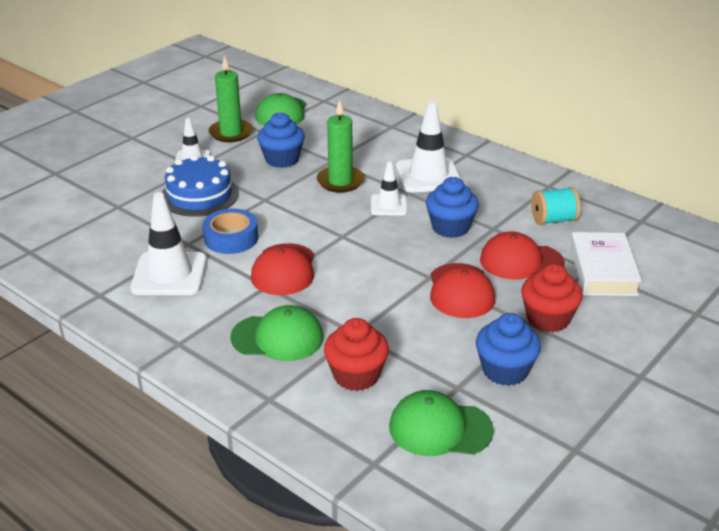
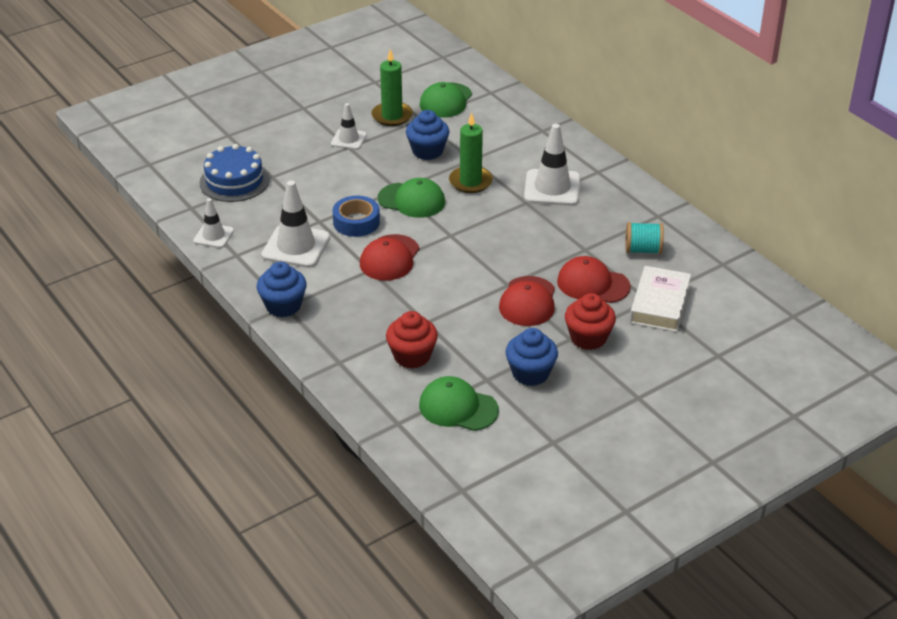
camera: 15 degrees right, 5 degrees up
(199, 195) = (343, 176): blue cake -> blue cake (234, 181)
(278, 337) = (363, 315): green cap -> green cap (411, 200)
(388, 205) = (503, 212): white traffic cone -> white traffic cone (213, 236)
(450, 227) = (547, 242): blue cupcake -> blue cupcake (283, 306)

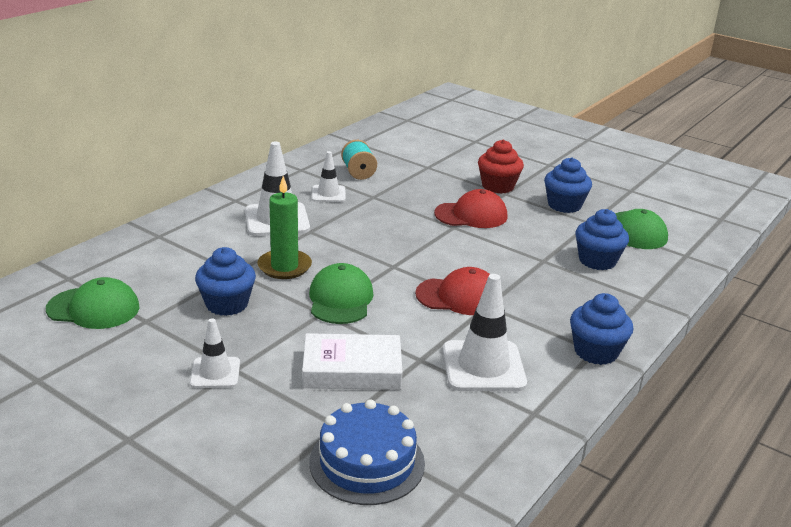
camera: 110 degrees left, 10 degrees down
(213, 236) = (509, 446): white traffic cone -> white traffic cone (328, 194)
(356, 222) = (406, 330): blue tape -> none
(392, 116) = (142, 346): green candle -> none
(412, 356) = (597, 261): red cupcake -> blue cupcake
(593, 284) = (423, 189): red cap -> none
(659, 304) = (430, 162): white book -> white book (352, 369)

